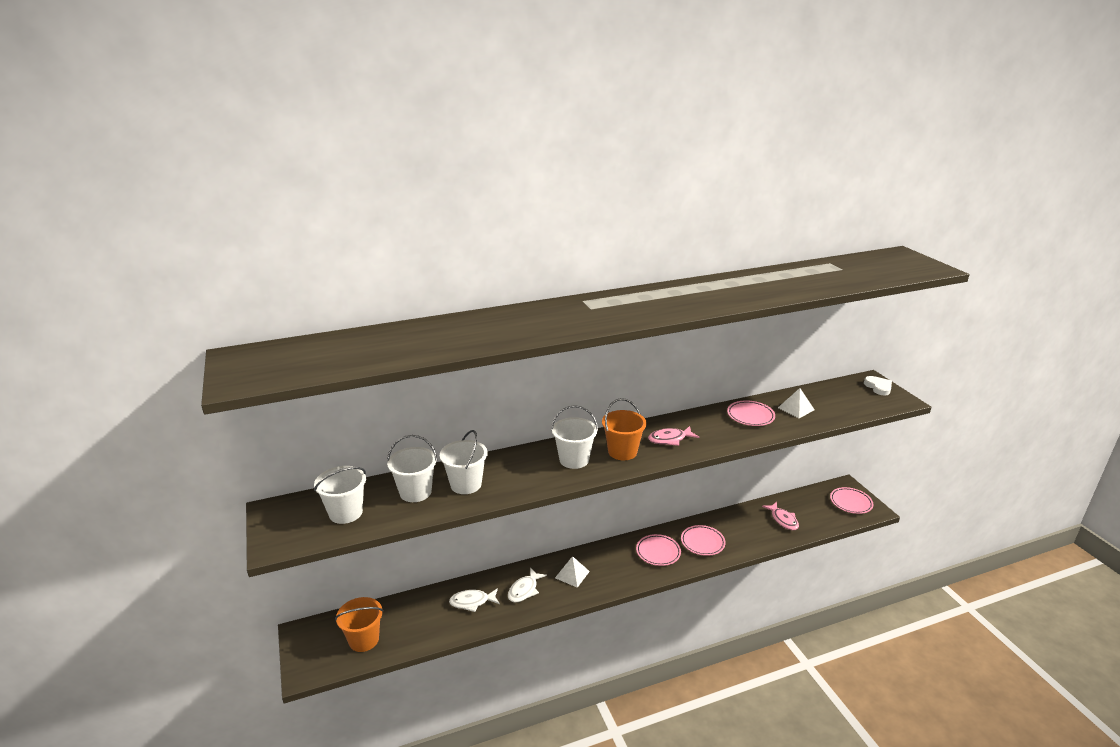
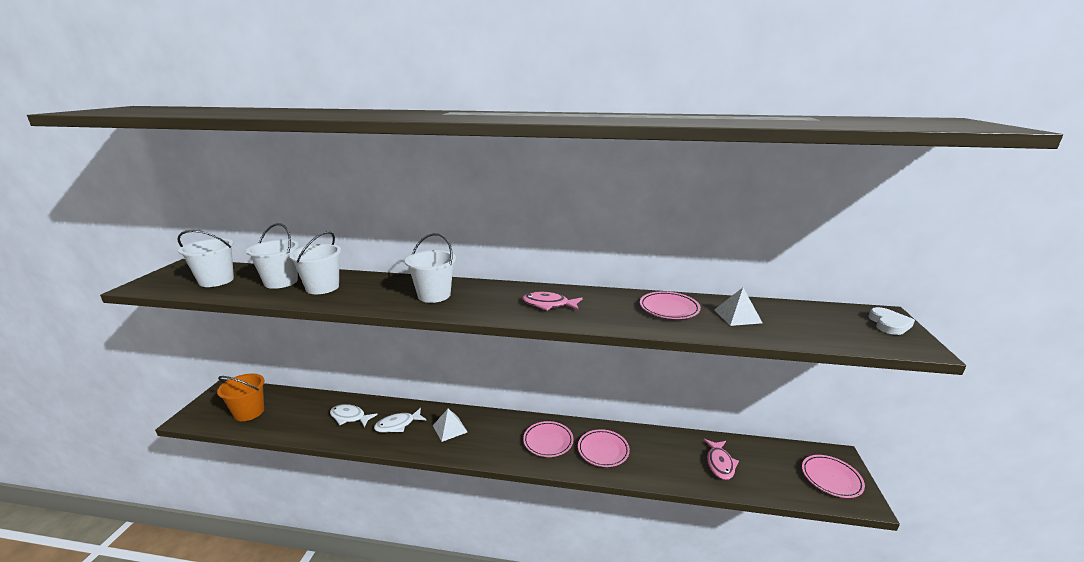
camera: 30 degrees right, 5 degrees down
(622, 452) = (487, 301): orange bucket -> none

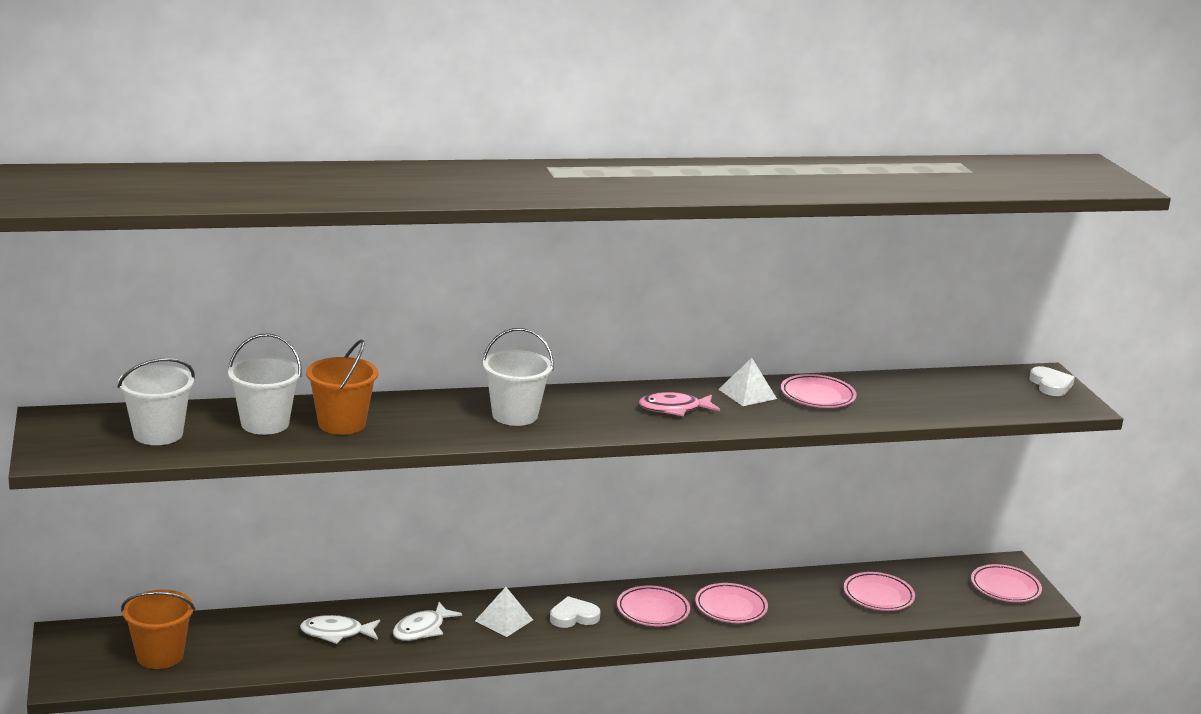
camera: 25 degrees left, 0 degrees up
(322, 287) = (342, 424): white bucket -> orange bucket
(494, 435) = (573, 616): none -> white heart
(720, 464) = (878, 596): pink fish -> pink plate
(737, 316) = (896, 395): white pyramid -> white pyramid (747, 394)

